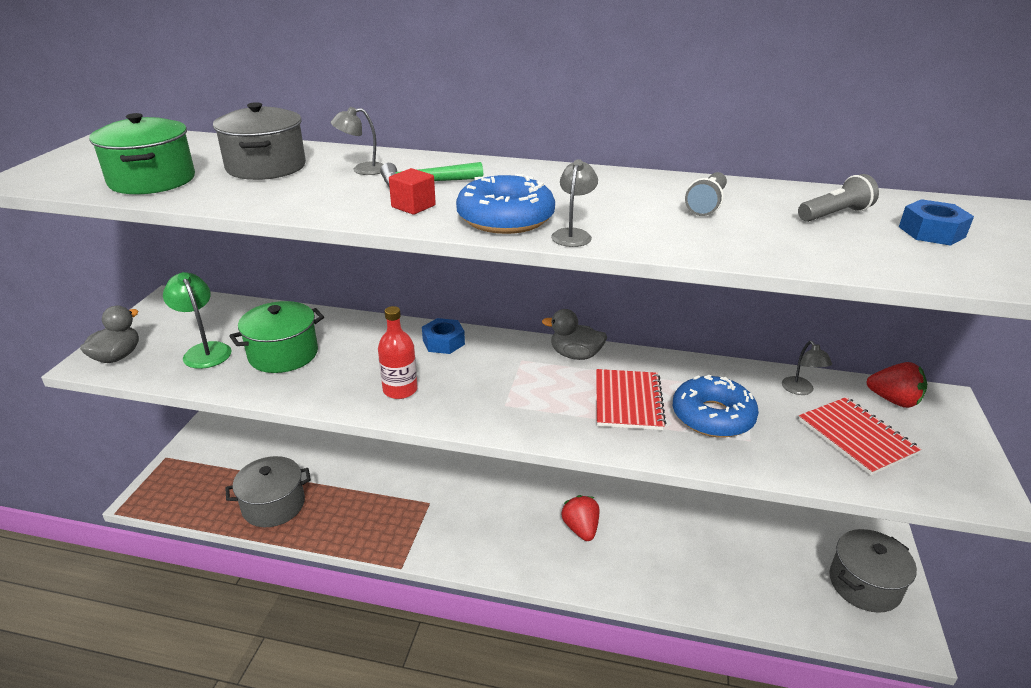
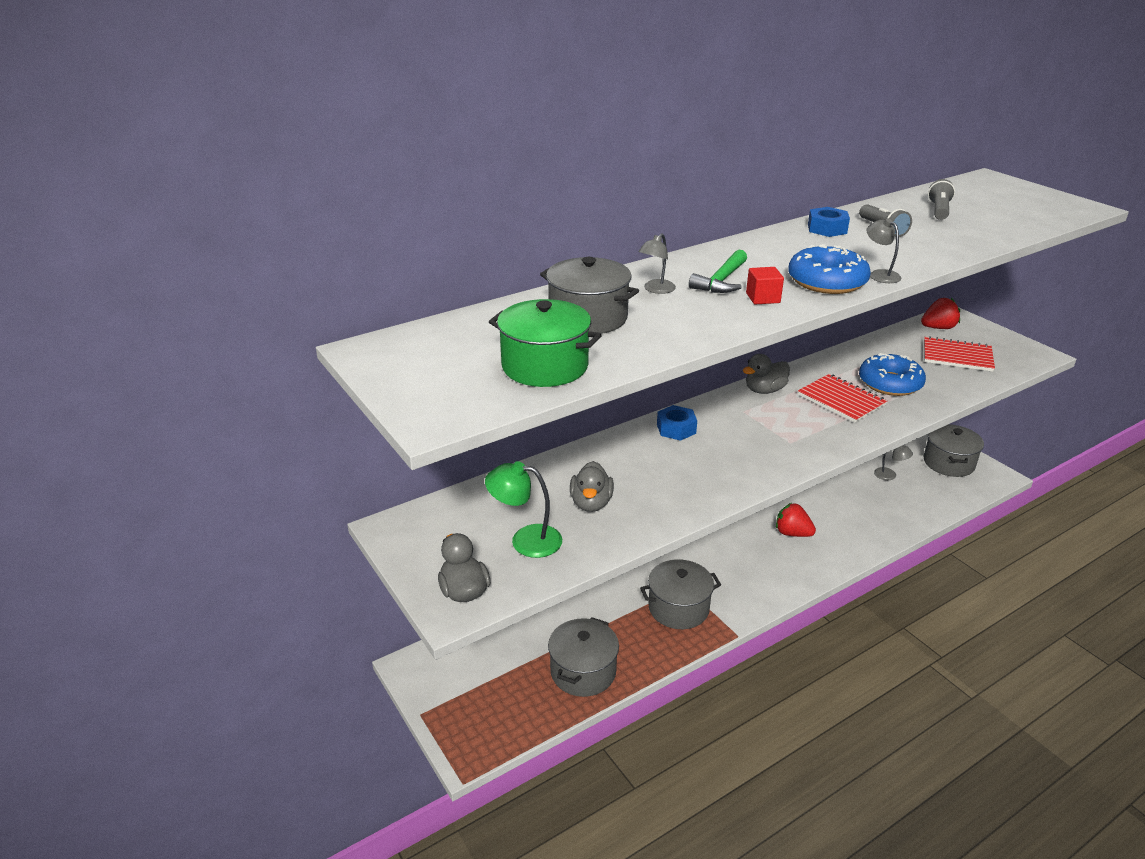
camera: 45 degrees left, 0 degrees up
(283, 354) = (591, 503): green pot -> grey duck
(398, 514) = (678, 608): none -> grey pot
(400, 390) = (718, 473): red bottle -> none
(801, 390) = (897, 345): grey lamp -> grey lamp (890, 475)
(931, 232) = (989, 204): blue nut -> blue nut (827, 229)

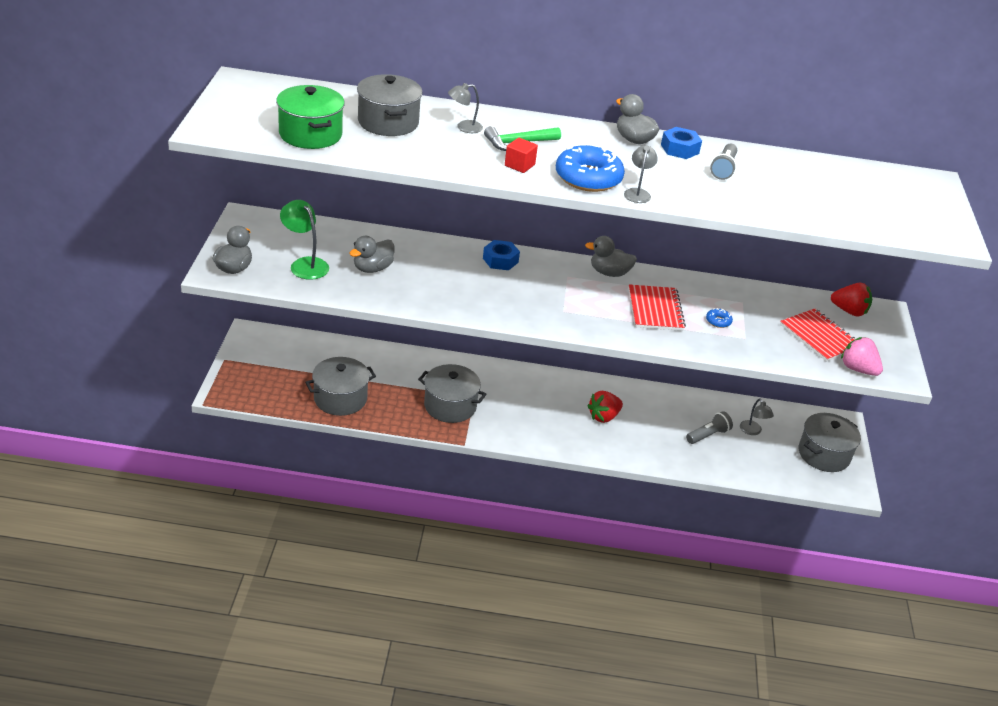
camera: 35 degrees right, 5 degrees up
(786, 237) = (634, 140): none -> grey duck
(792, 533) = (603, 416): red strawberry -> red strawberry turned 105 degrees counterclockwise
(890, 383) = (718, 321): blue donut -> blue donut, size x0.43
(939, 210) = (809, 180): grey flashlight -> grey flashlight (708, 435)
(1014, 365) = (858, 369): none -> pink strawberry

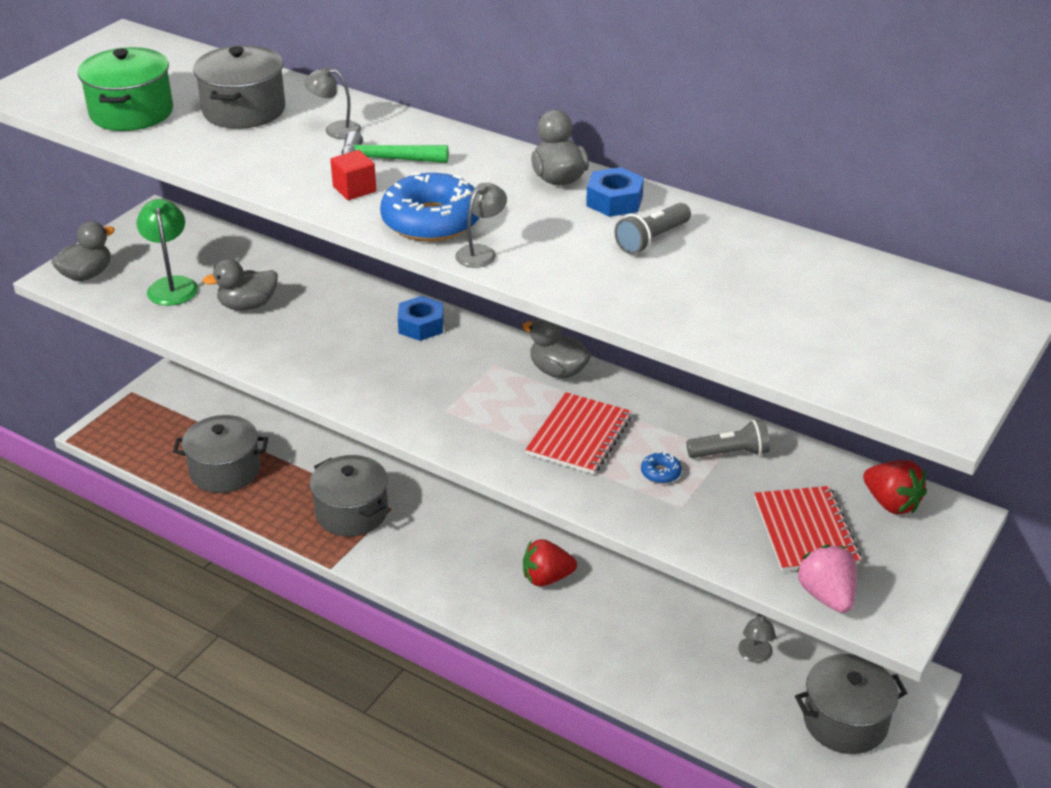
camera: 30 degrees right, 0 degrees up
(708, 435) = (681, 643): grey flashlight -> grey flashlight (730, 453)

